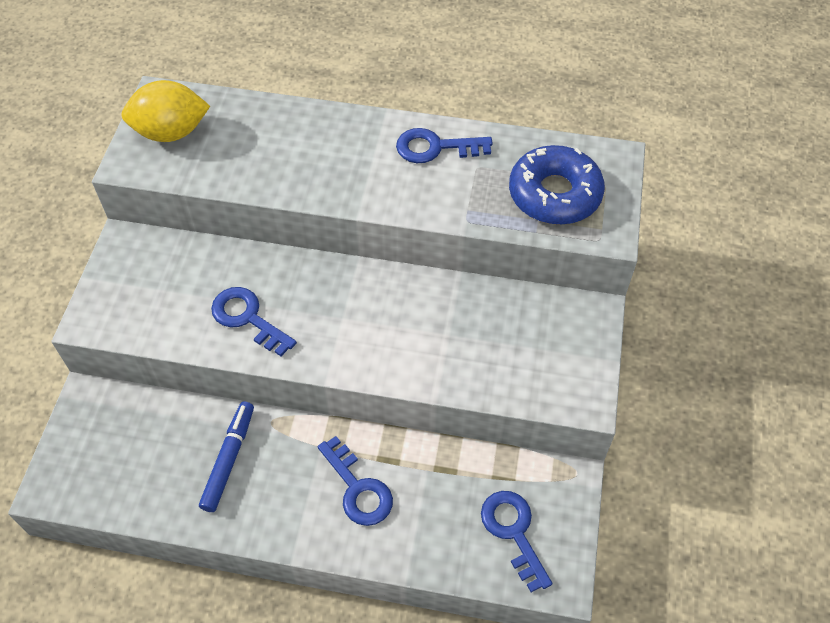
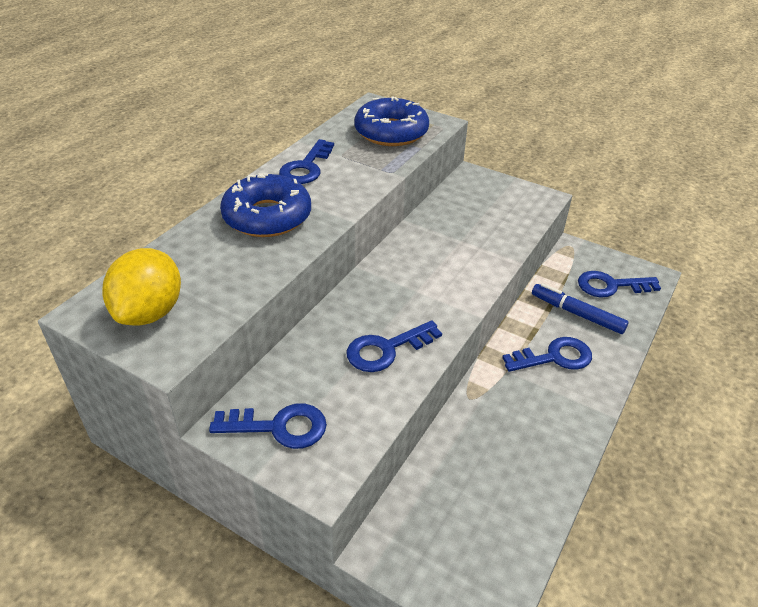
camera: 70 degrees left, 15 degrees down
(133, 274) = (279, 427): none -> blue key
(229, 459) = (500, 437): blue marker -> blue marker (577, 314)
(333, 151) = (267, 216): none -> blue donut

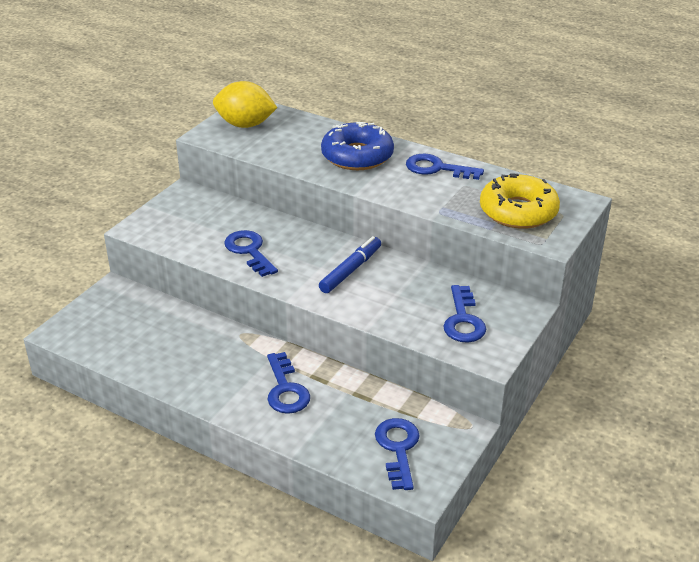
camera: 90 degrees right, 5 degrees down
(279, 427) = (181, 210): blue key -> blue key (463, 320)
(391, 132) = (518, 211): blue donut -> yellow donut
(577, 314) = (349, 414): blue marker -> blue marker (351, 270)

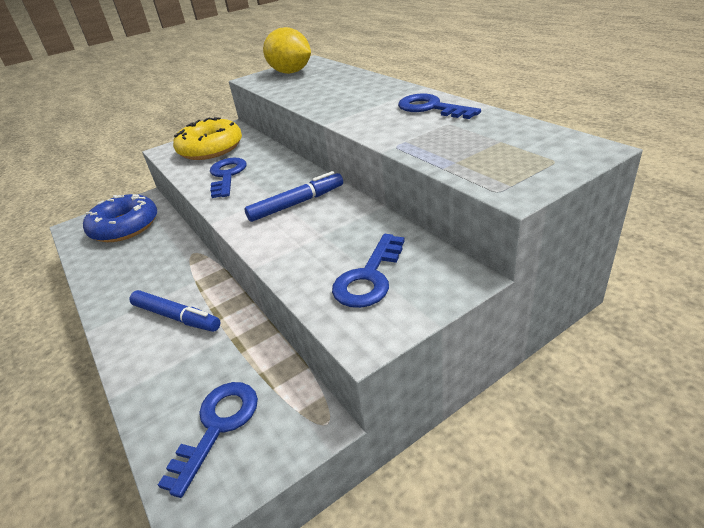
camera: 30 degrees right, 0 degrees up
(286, 389) = (176, 317): blue key -> blue marker
(357, 156) = (360, 95): blue donut -> blue donut (125, 227)
(518, 211) = (494, 153): yellow donut -> yellow donut (211, 149)

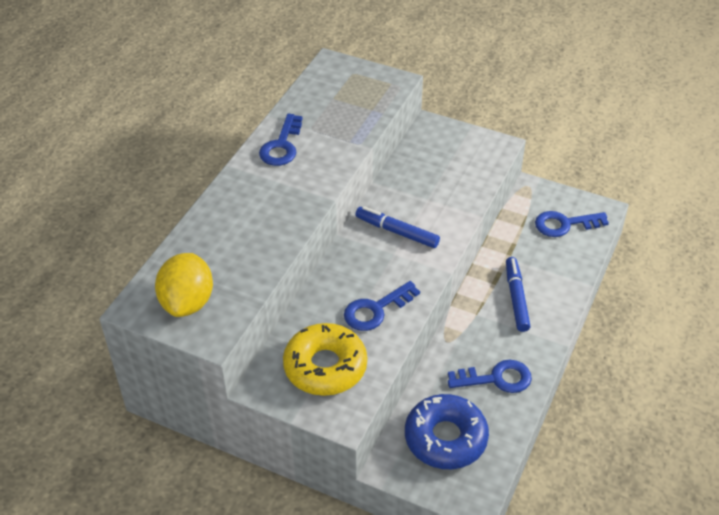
camera: 125 degrees left, 10 degrees up
(369, 278) = (455, 160): blue key -> blue key (496, 378)

